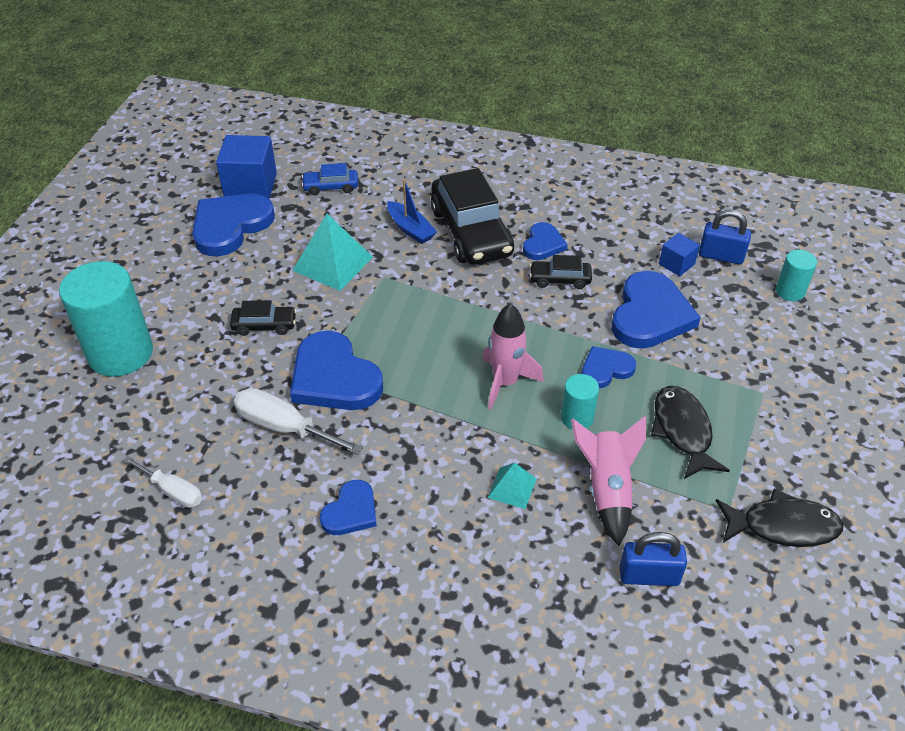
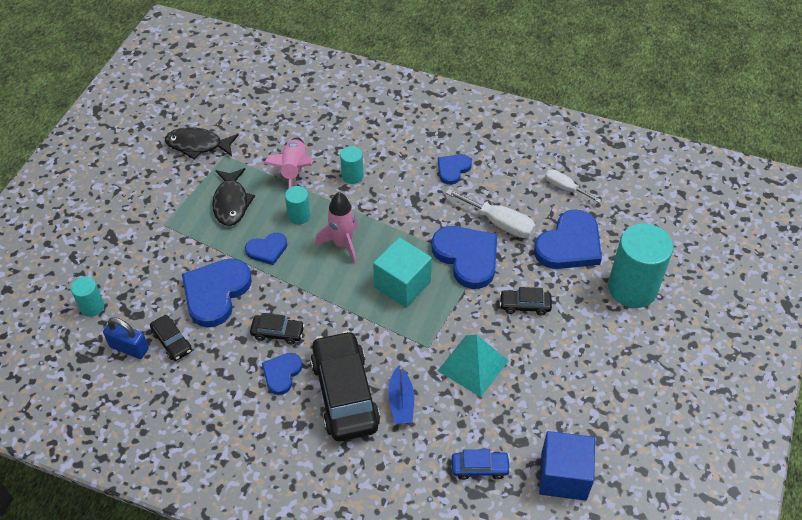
camera: 175 degrees left, 5 degrees up
(230, 226) = (573, 419): blue heart -> blue heart (569, 244)
(410, 229) = (401, 402): blue boat -> blue boat turned 150 degrees counterclockwise
(419, 339) = (402, 284): none -> turquoise cube
(512, 488) = (352, 176): turquoise pyramid -> turquoise cylinder
(649, 576) = (286, 127): blue padlock -> none
(676, 264) = (172, 342): blue cube -> black car

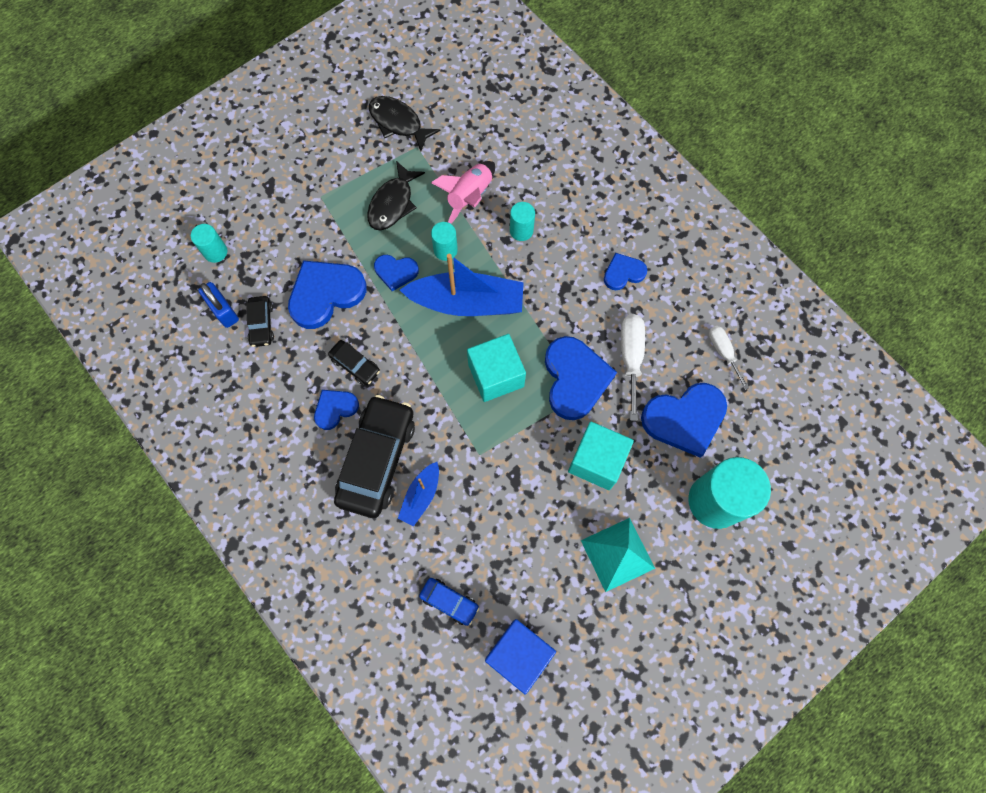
camera: 30 degrees right, 20 degrees up
(343, 244) = (467, 302): pink rocket -> blue boat
(473, 365) = (508, 496): turquoise pyramid -> turquoise pyramid (617, 554)
(499, 223) = (630, 358): white screwdriver -> white screwdriver turned 150 degrees counterclockwise
(525, 305) = (597, 461): black car -> turquoise cube

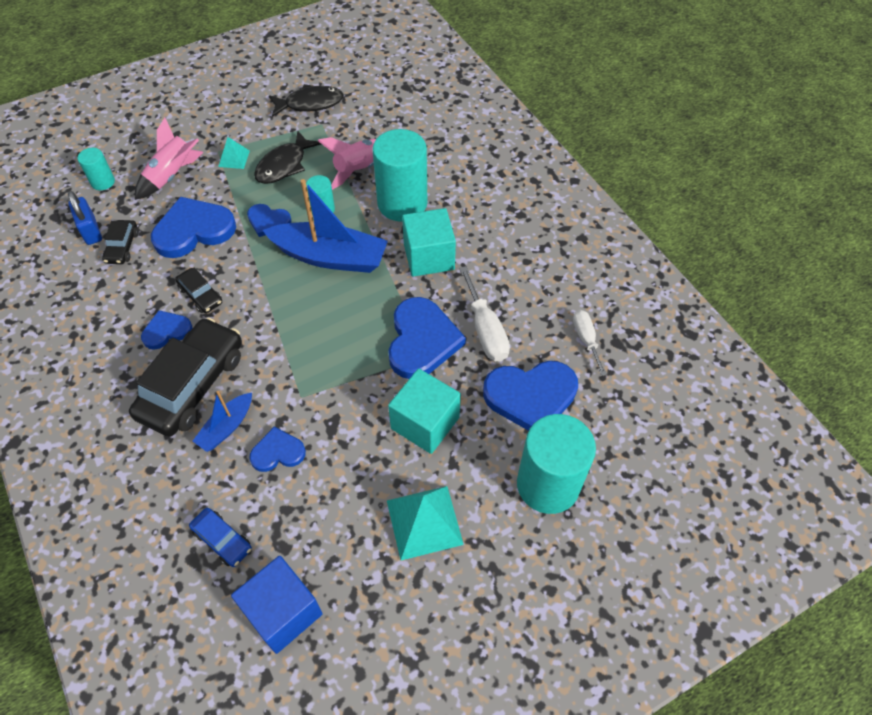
camera: 10 degrees right, 15 degrees down
(283, 233) = (172, 176): none -> pink rocket
(339, 203) = (234, 158): none -> turquoise pyramid
(398, 123) = (310, 104): black fish -> black fish turned 120 degrees clockwise
(496, 375) = (340, 325): turquoise cube -> turquoise cube (429, 257)
(521, 230) = (402, 203): turquoise cylinder -> turquoise cylinder, size x2.08
(623, 273) = (496, 253): blue heart -> blue heart (278, 452)
(630, 358) = (485, 330): white screwdriver -> white screwdriver turned 150 degrees clockwise

